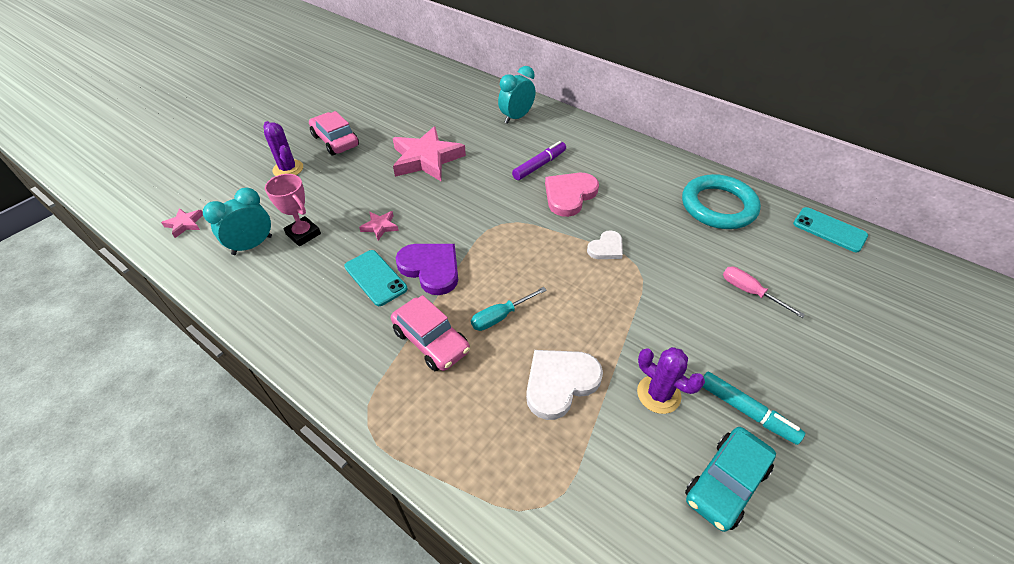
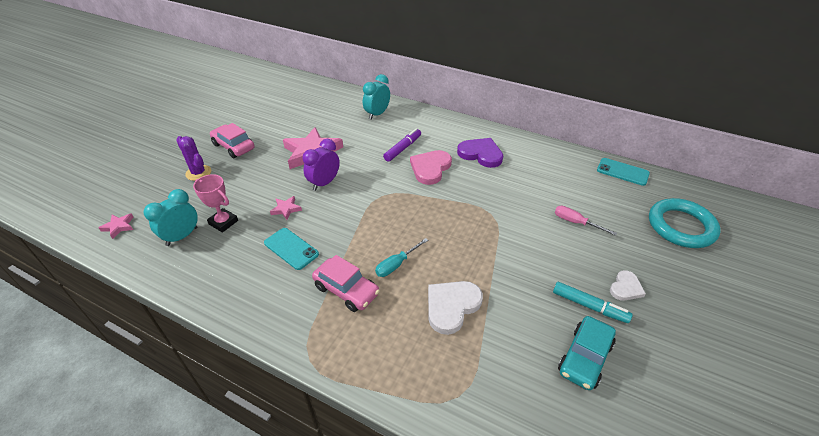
camera: 10 degrees left, 5 degrees down
(431, 268) = (334, 236): purple heart -> purple heart (481, 154)
(433, 199) = (324, 183): none -> purple clock
(606, 248) = (466, 204): white heart -> white heart (625, 288)
(658, 394) = (525, 304): purple cactus -> none
(718, 206) = (542, 164): turquoise ring -> turquoise ring (681, 226)

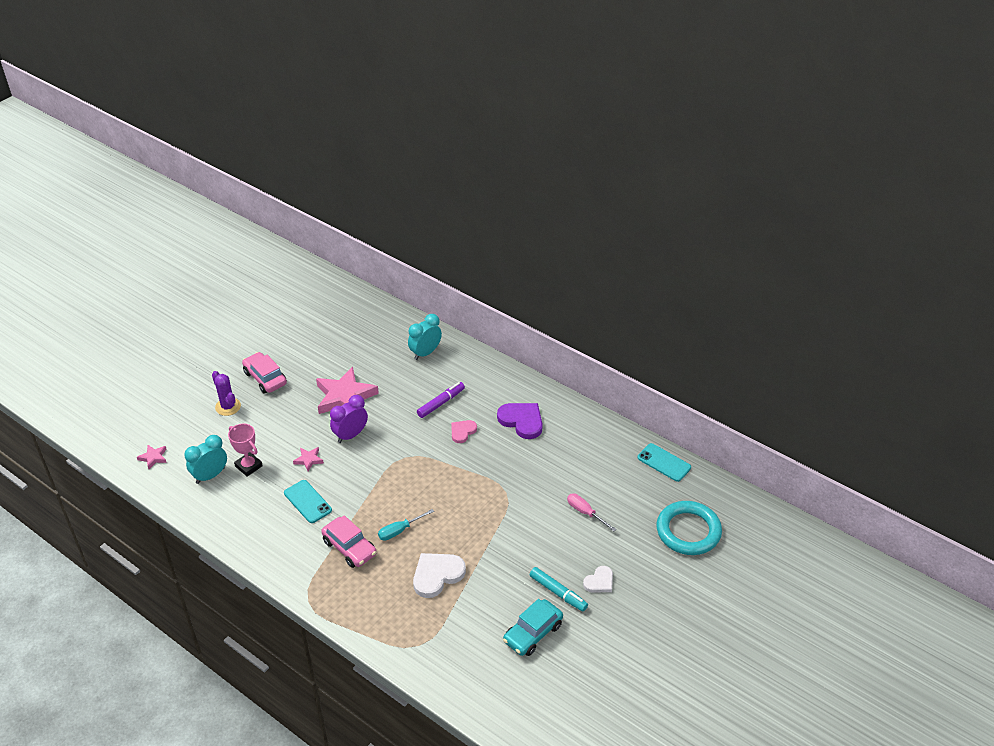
camera: 10 degrees right, 0 degrees up
(430, 168) = (462, 432): pink heart -> pink heart, size x0.60

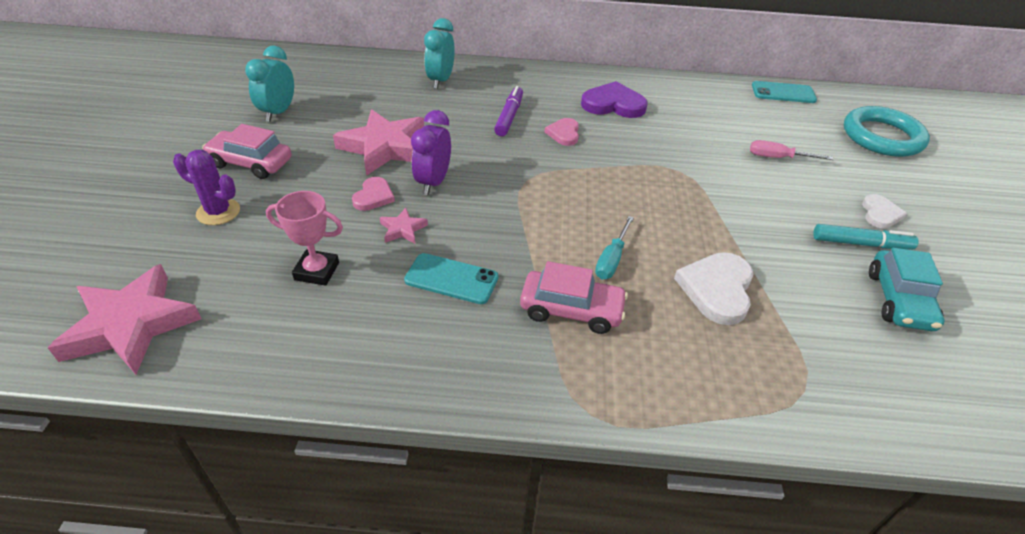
camera: 35 degrees left, 0 degrees up
(153, 457) = (131, 325): pink star -> pink star, size x2.24
(210, 475) = (261, 309): turquoise clock -> turquoise clock (278, 112)
(311, 431) = (373, 196): none -> pink heart

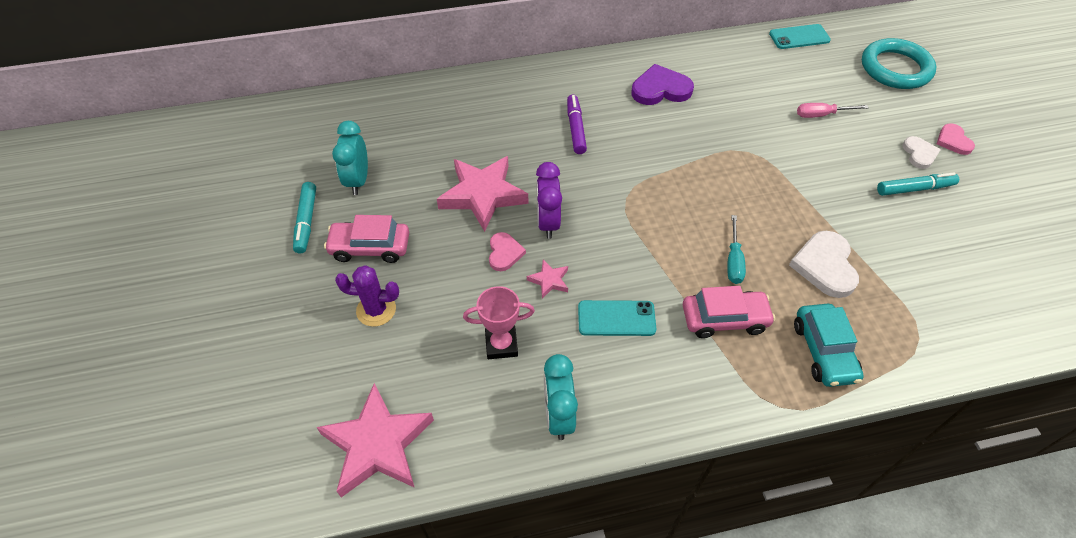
camera: 15 degrees left, 10 degrees up
(210, 131) = (306, 221): none -> turquoise marker
(440, 81) = (490, 100): turquoise clock -> turquoise clock (558, 416)
(564, 133) = (633, 135): pink heart -> pink heart (953, 141)
(899, 300) = (958, 236): turquoise car -> turquoise car (824, 351)

